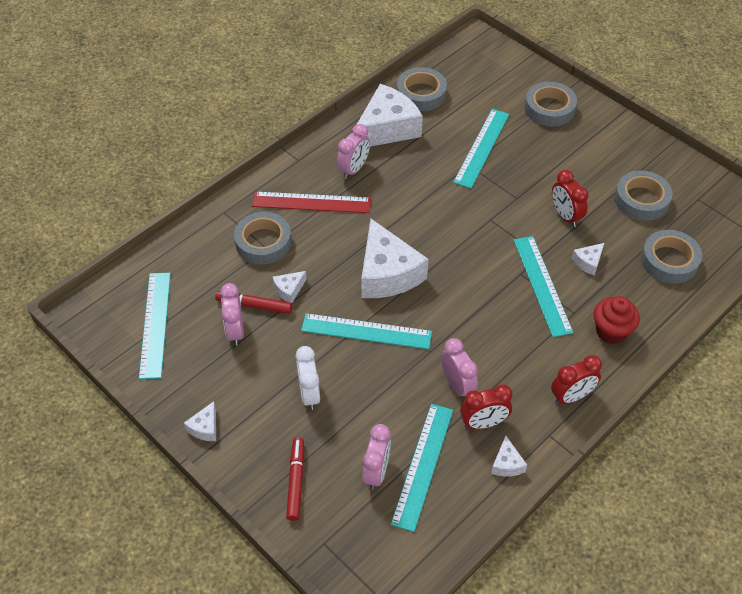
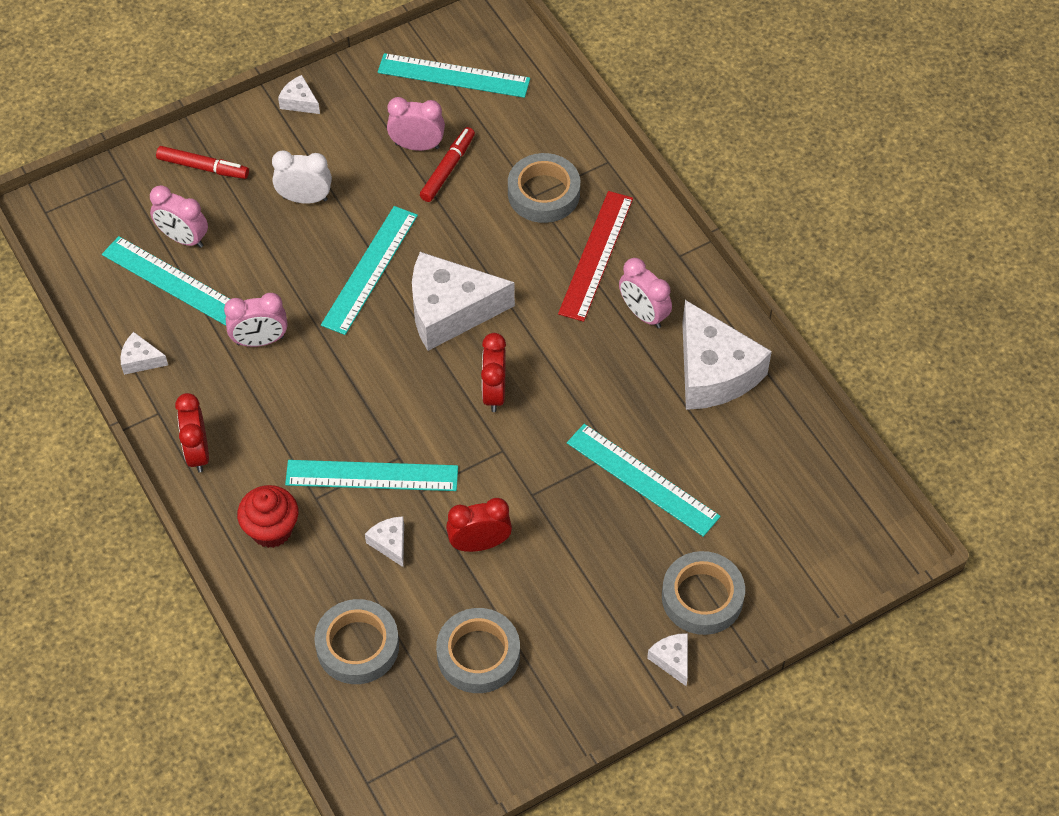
camera: 105 degrees right, 5 degrees up
(289, 290) = (459, 206): white cheese -> white cheese (672, 660)
(421, 94) = (777, 432): grey tape -> none
(483, 423) = (200, 352): red clock -> red clock (494, 392)

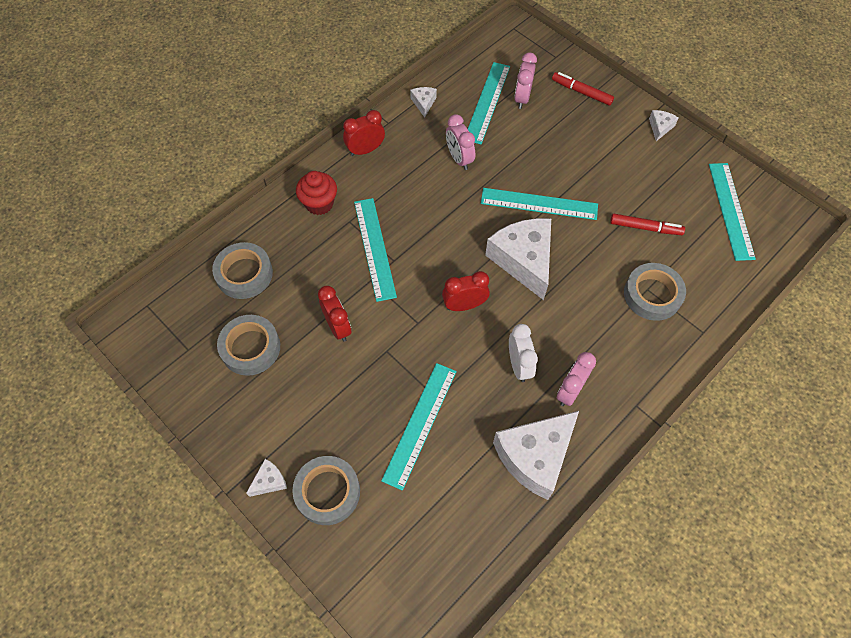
camera: 75 degrees right, 5 degrees up
(203, 167) = (581, 92): red marker -> red marker turned 120 degrees clockwise
(305, 198) = (581, 152): white clock -> white clock (519, 365)
(390, 543) = (325, 272): white cheese -> none
(417, 146) = (656, 204): pink clock -> none
(596, 255) = (611, 344): red ruler -> none

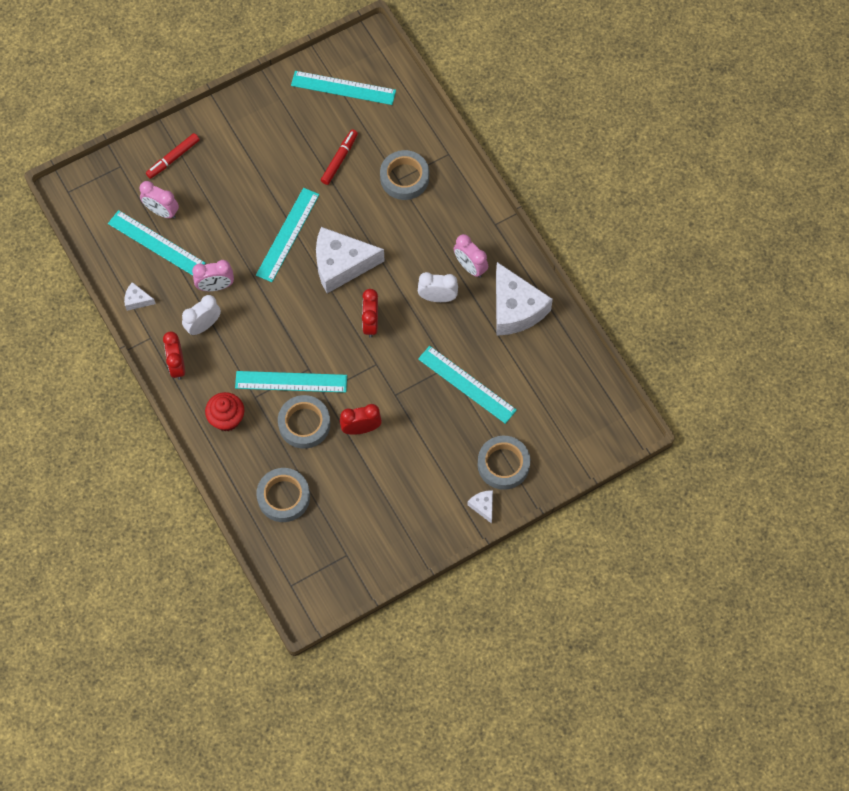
camera: 75 degrees left, 5 degrees up
(250, 348) = (360, 503): grey tape -> grey tape (304, 424)
(414, 160) = (203, 325): none -> white clock
(660, 127) = (237, 108): white cheese -> none

